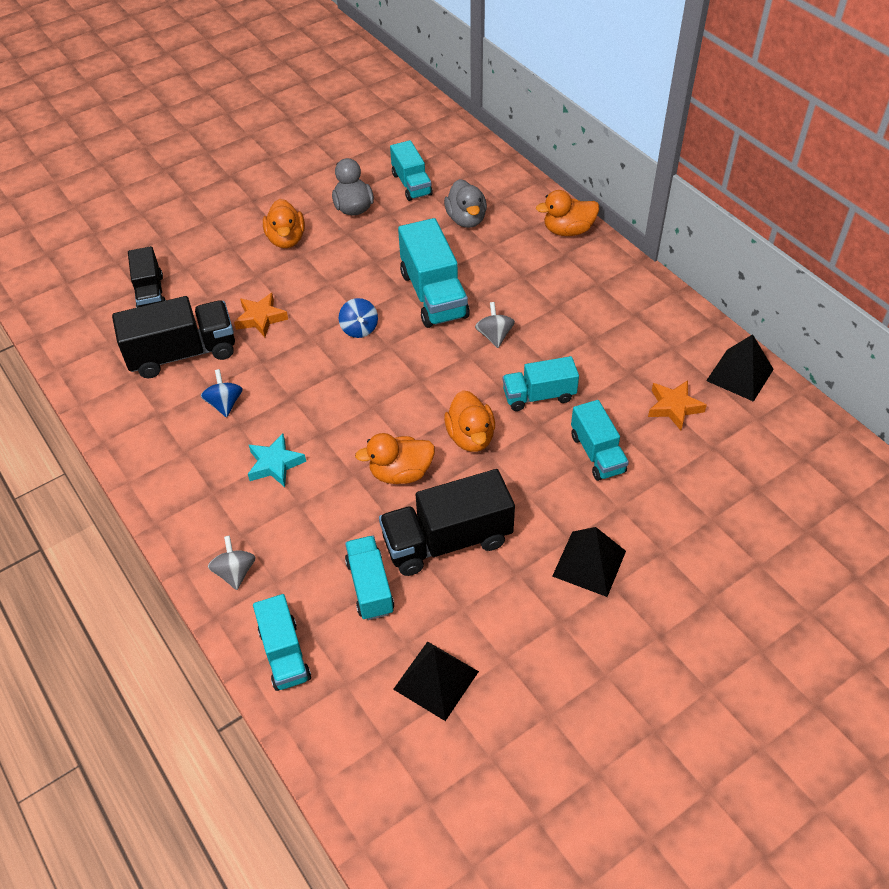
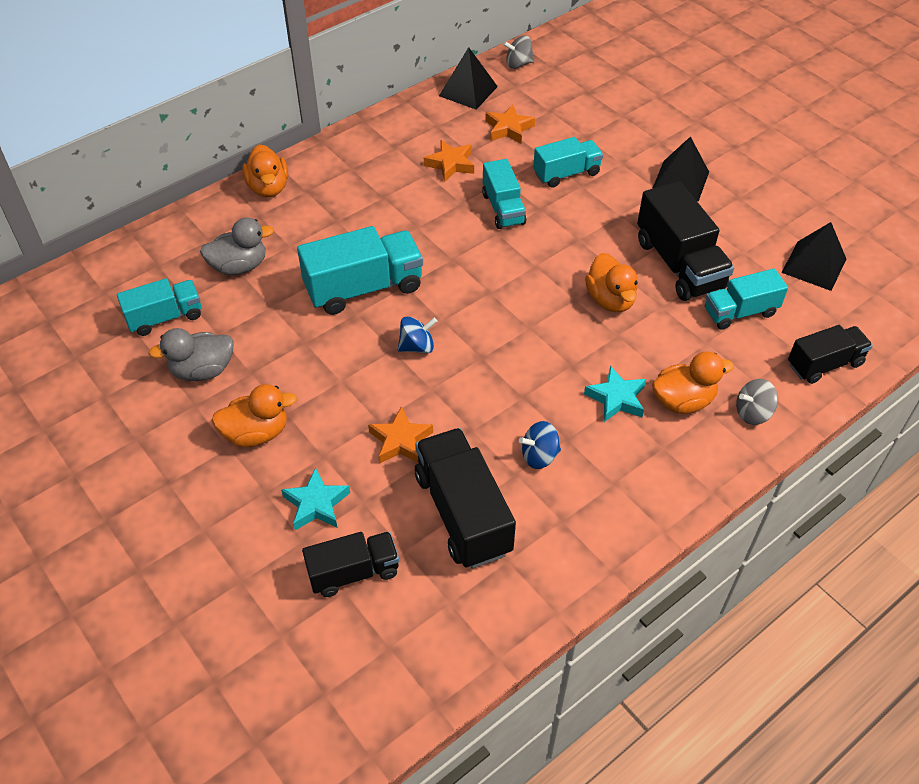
camera: 95 degrees left, 0 degrees up
(214, 273) = (316, 504): none -> turquoise star
(284, 654) = (824, 364): turquoise truck -> black truck
(470, 437) = (559, 253): orange duck -> orange duck (683, 401)
(494, 336) = (425, 240): grey spinning top -> grey spinning top (518, 64)
(608, 357) = (450, 164): none -> orange star

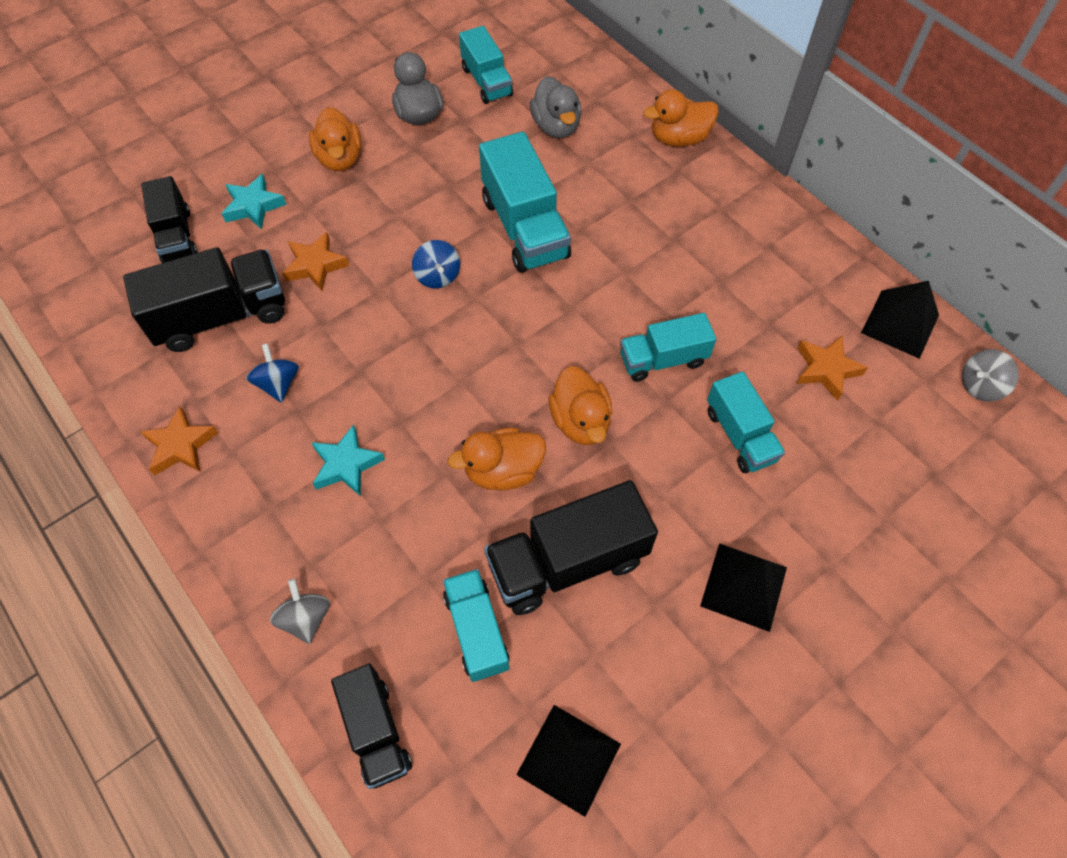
camera: 90 degrees right, 10 degrees up
(450, 164) = (742, 304): orange star -> orange star (181, 446)
(518, 64) = (980, 386): grey spinning top -> grey spinning top turned 105 degrees counterclockwise
(683, 401) = (334, 537): orange duck -> orange duck (580, 421)

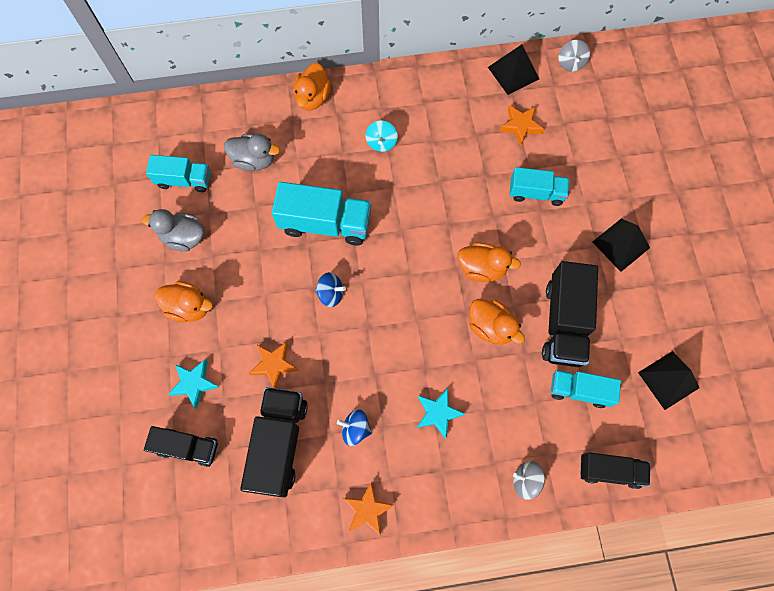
camera: 60 degrees left, 10 degrees up
(503, 471) = (490, 327): orange duck -> orange duck turned 60 degrees counterclockwise
(663, 359) = (467, 202): turquoise truck -> none
(675, 230) = (381, 142): none -> turquoise spinning top

